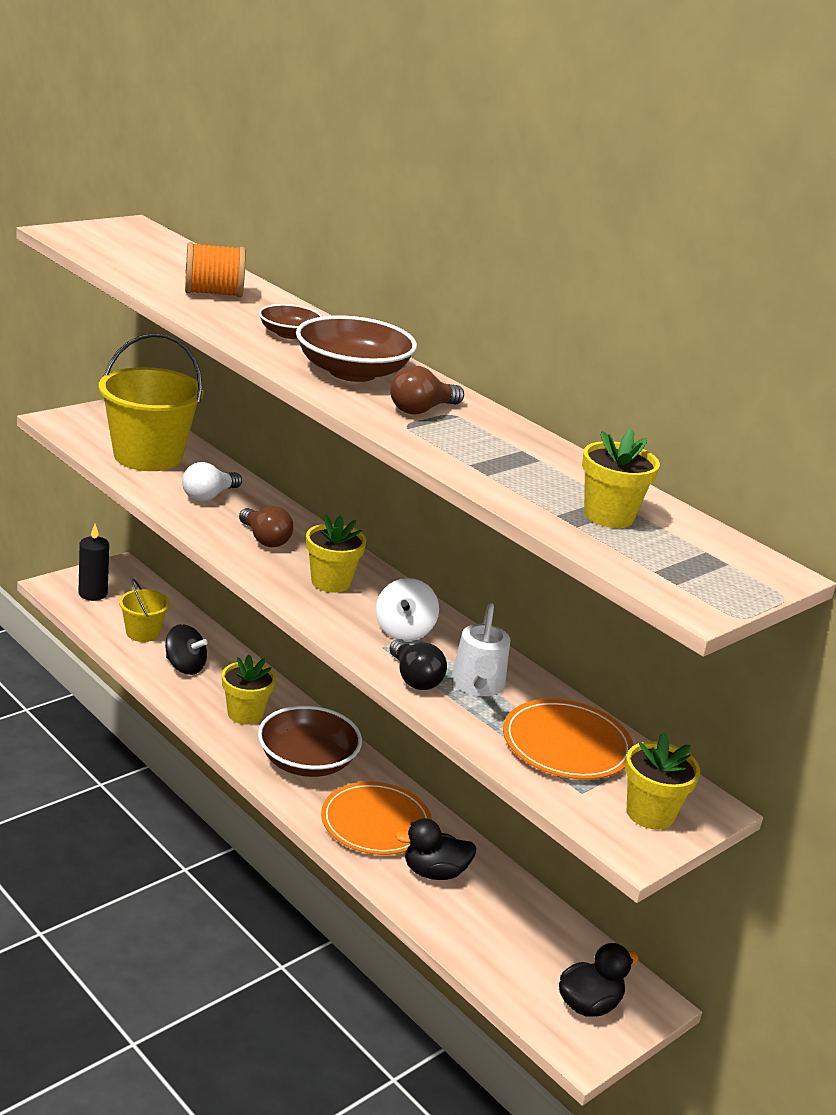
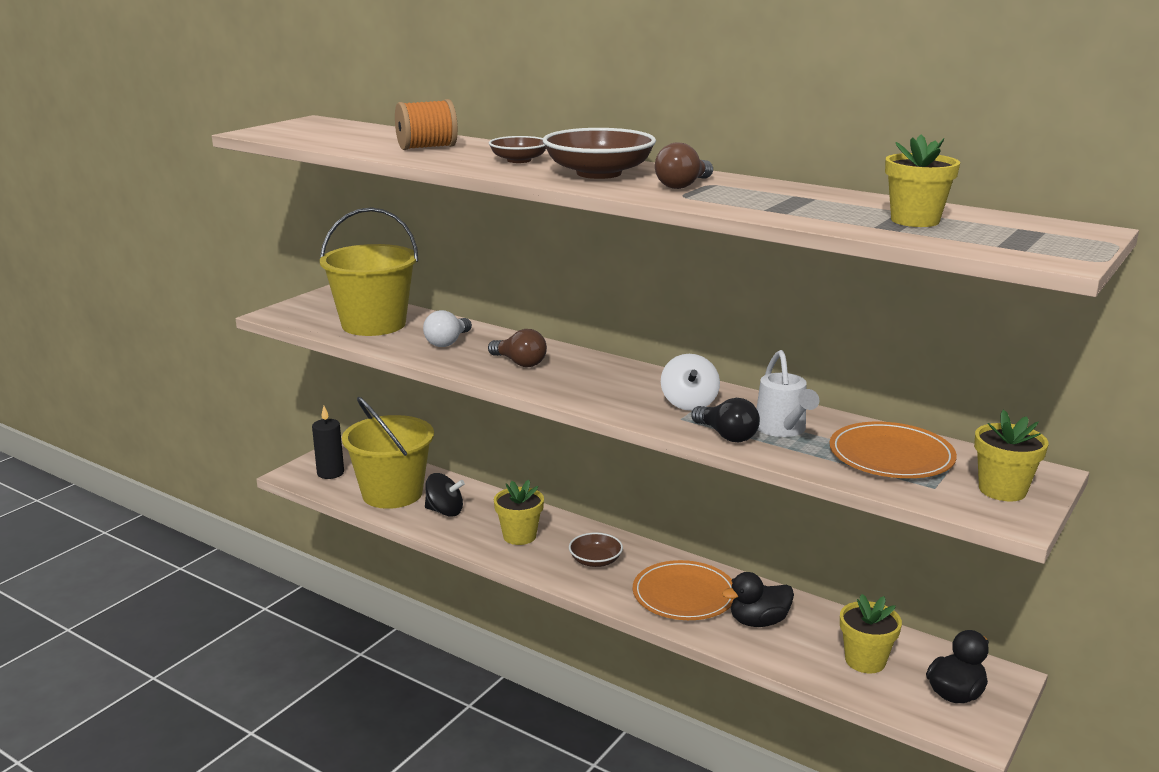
camera: 10 degrees left, 5 degrees down
(143, 633) = (392, 493): yellow bucket -> yellow bucket, size x1.94
(307, 761) = (595, 561): brown bowl -> brown bowl, size x0.56
(331, 582) = (600, 382): yellow flower pot -> yellow flower pot (865, 661)

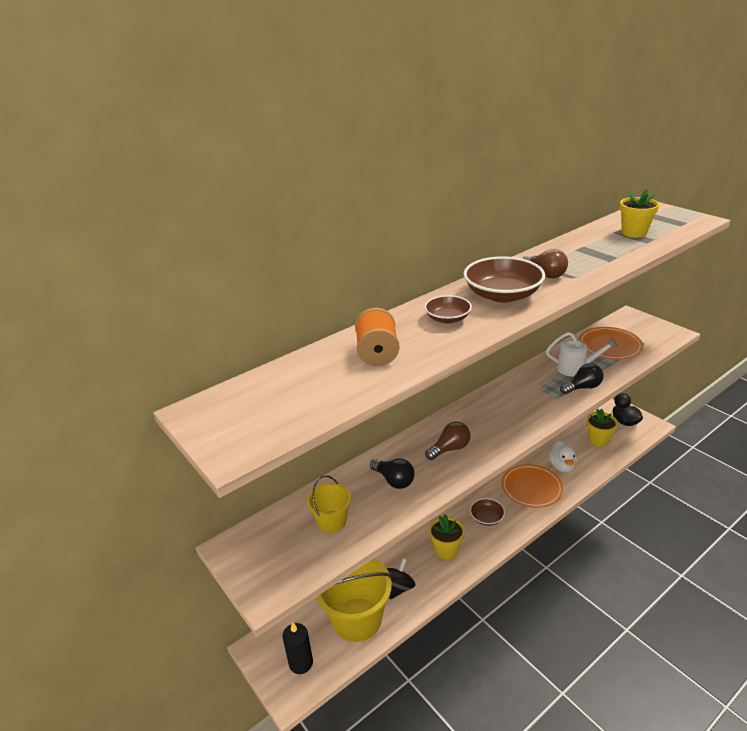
camera: 70 degrees left, 10 degrees up
(373, 324) = (331, 521): yellow bucket -> yellow bucket, size x0.52
(447, 342) = (394, 480): white light bulb -> black light bulb
(689, 403) = (535, 391): white spinning top -> none
(758, 622) = (562, 466): black duck -> white duck
(1002, 490) = (646, 328): yellow flower pot -> none

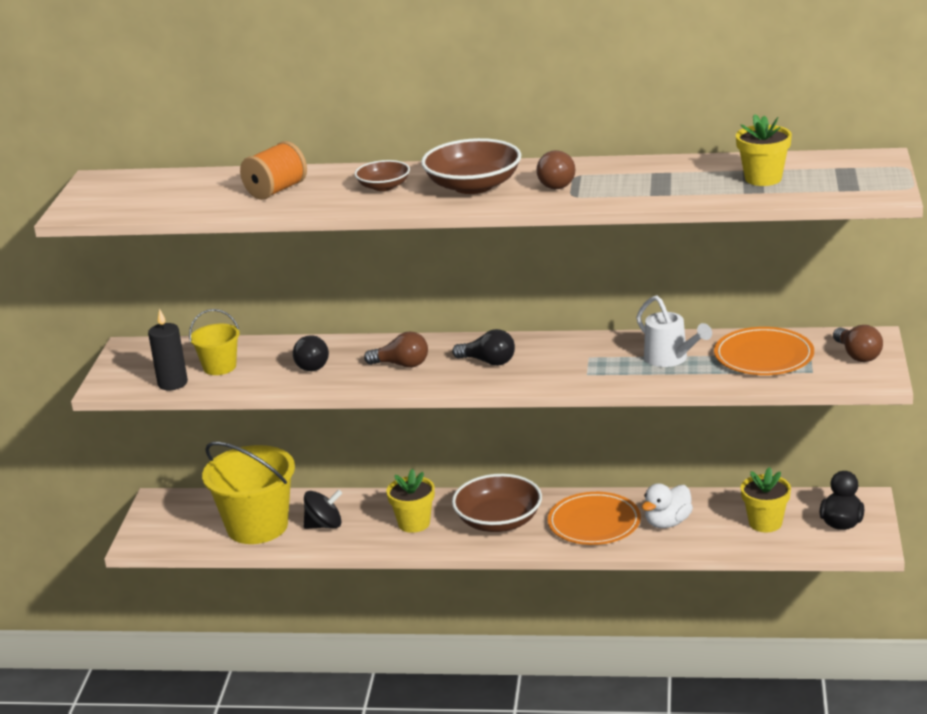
camera: 45 degrees right, 5 degrees down
(301, 663) = (174, 528): black candle -> black candle (172, 383)
(487, 518) = (498, 521): brown bowl -> brown bowl, size x1.78
(582, 387) = (635, 377): black light bulb -> black light bulb (488, 362)
(643, 326) = (857, 355): none -> brown light bulb

